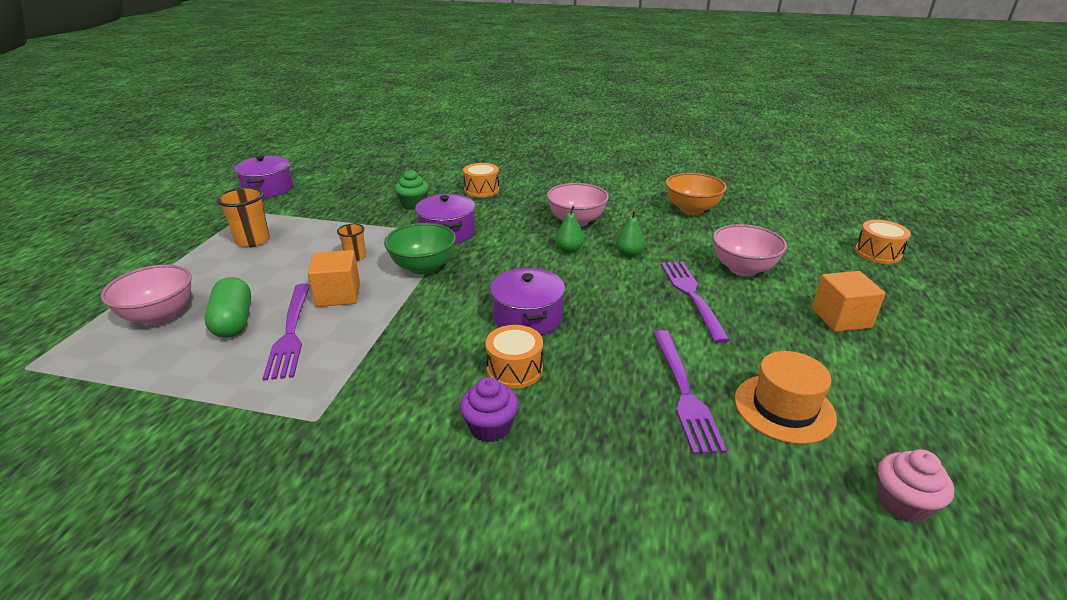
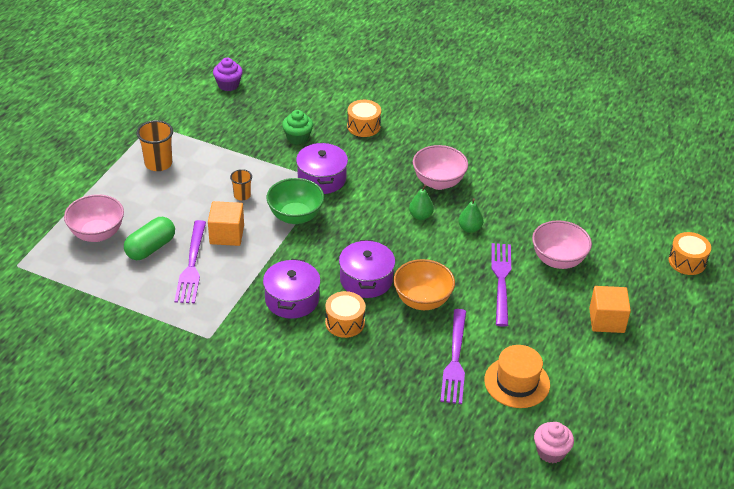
camera: 10 degrees right, 10 degrees up
(234, 321) = (151, 248): green capsule -> green capsule turned 45 degrees clockwise
(268, 189) = (167, 96): purple pot -> purple pot (292, 299)
(490, 427) = (318, 362): purple cupcake -> purple cupcake (228, 85)
(691, 209) = (550, 183): orange bowl -> orange bowl (422, 300)

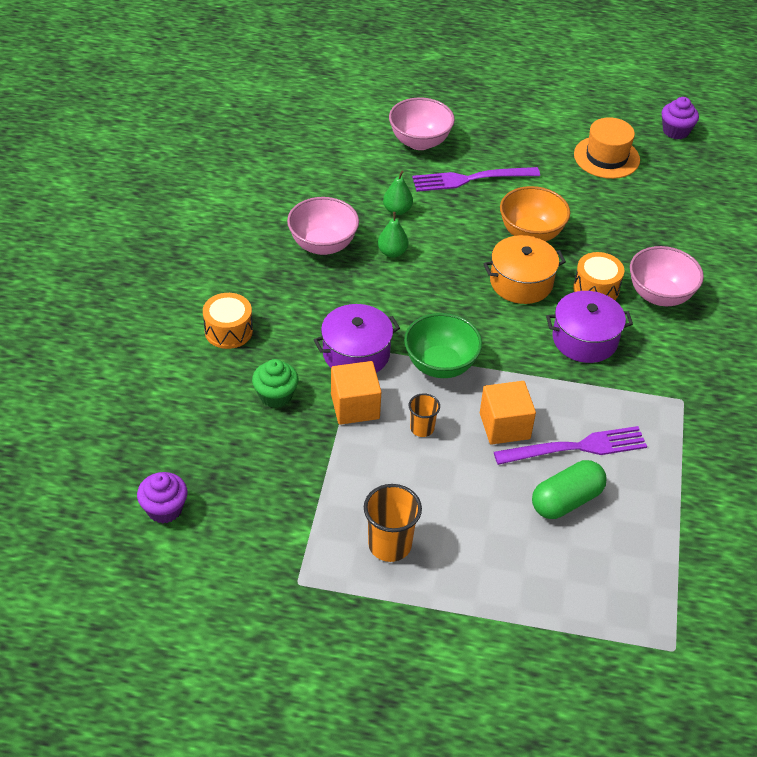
camera: 105 degrees left, 5 degrees up
(97, 234) = (568, 572): pink bowl -> pink bowl (659, 295)
(151, 248) = (566, 500): green capsule -> green capsule turned 60 degrees counterclockwise
(366, 279) = (521, 282): purple pot -> orange pot
(455, 361) = (603, 200): purple fork -> none
(551, 452) = (675, 131): pink cupcake -> purple cupcake
(606, 320) = (492, 106): orange cube -> orange cube (355, 406)
(687, 261) = (382, 59): orange drum -> none

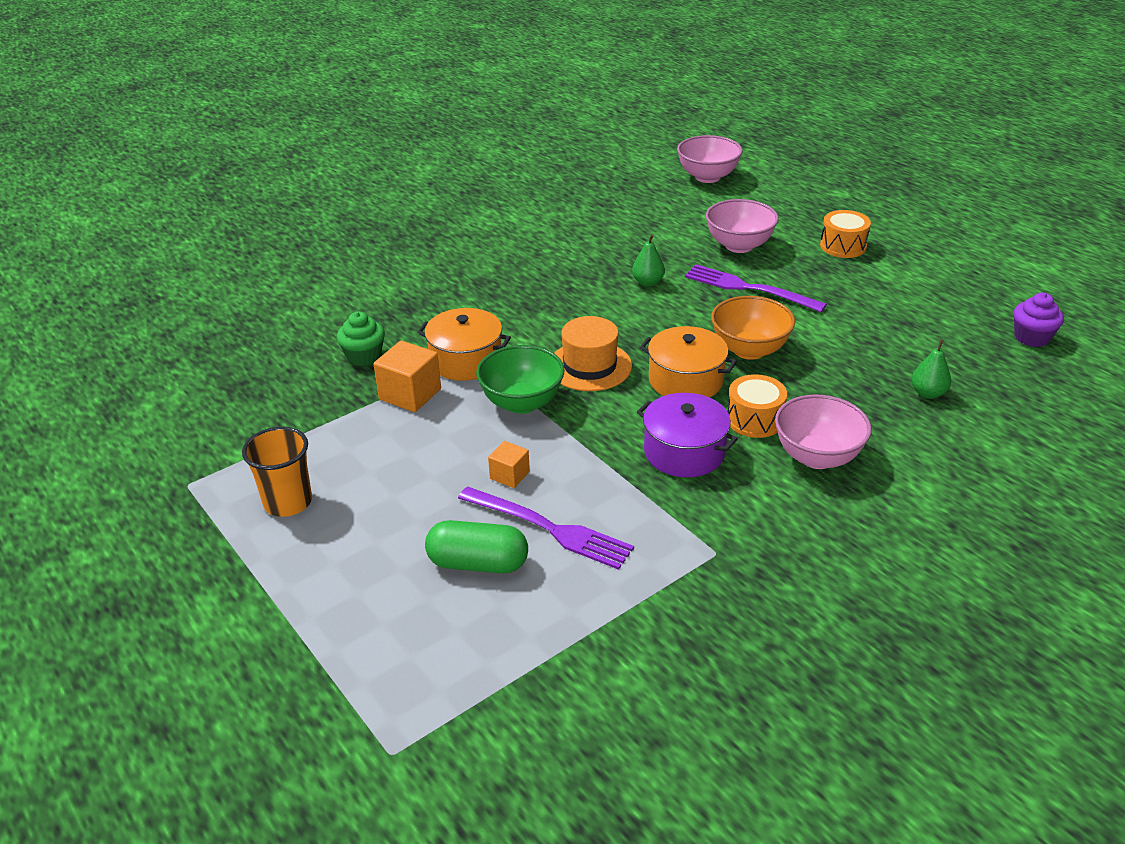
camera: 45 degrees right, 10 degrees down
(164, 509) = (182, 384): purple cupcake -> none
(228, 331) = (395, 300): orange drum -> orange drum (843, 246)
(323, 245) = (550, 279): pink bowl -> pink bowl (707, 177)
(356, 353) = (466, 360): purple pot -> orange pot
(392, 252) = (600, 308): green pear -> green pear (928, 393)
(422, 428) = (438, 438): orange cup -> none
(504, 426) = (509, 475): orange cube -> orange cube, size x0.59
(606, 157) = (917, 327): orange hat -> orange hat (589, 366)

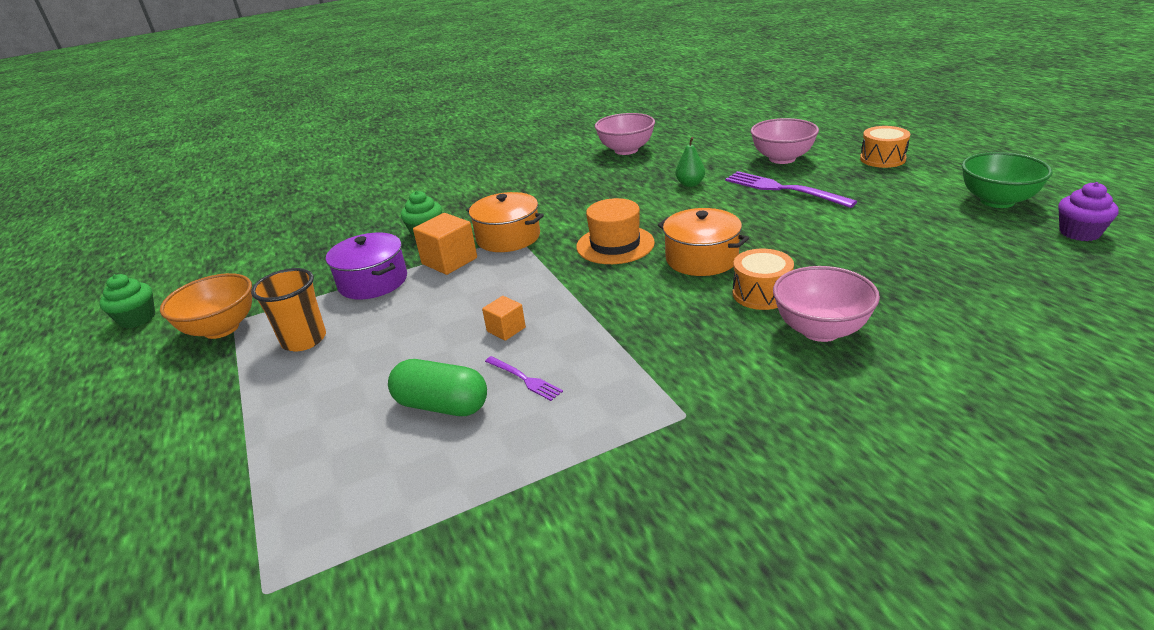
camera: 15 degrees right, 5 degrees down
(59, 489) = (137, 319): none -> green cupcake
(522, 403) = (542, 271): green bowl -> green bowl (997, 201)
(551, 529) = (525, 379): purple fork -> purple fork, size x0.51
(684, 452) = (681, 318): purple pot -> purple pot (373, 281)
(707, 177) = (766, 113): pink bowl -> pink bowl (626, 150)
(749, 350) = (771, 236): orange bowl -> orange bowl (221, 329)
(928, 393) = (955, 278): green pear -> none

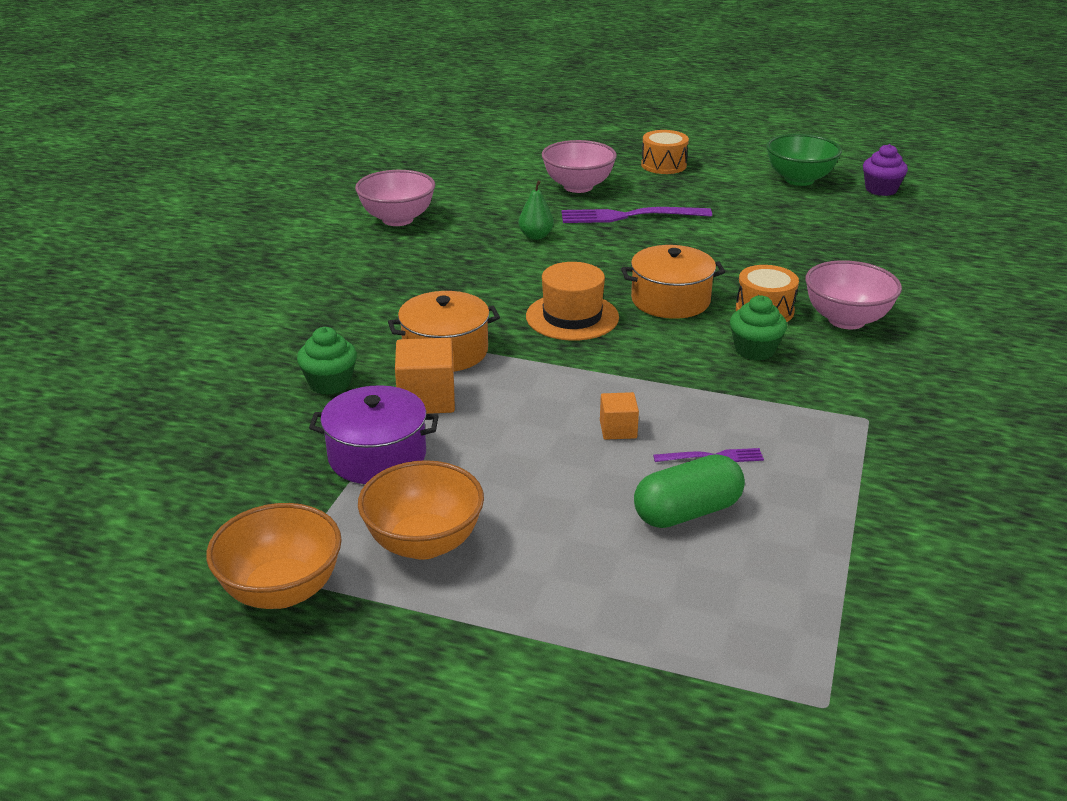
camera: 50 degrees left, 0 degrees up
(137, 319) = (109, 651): green cupcake -> green cupcake (754, 350)
(304, 340) = (424, 543): orange cup -> orange bowl

